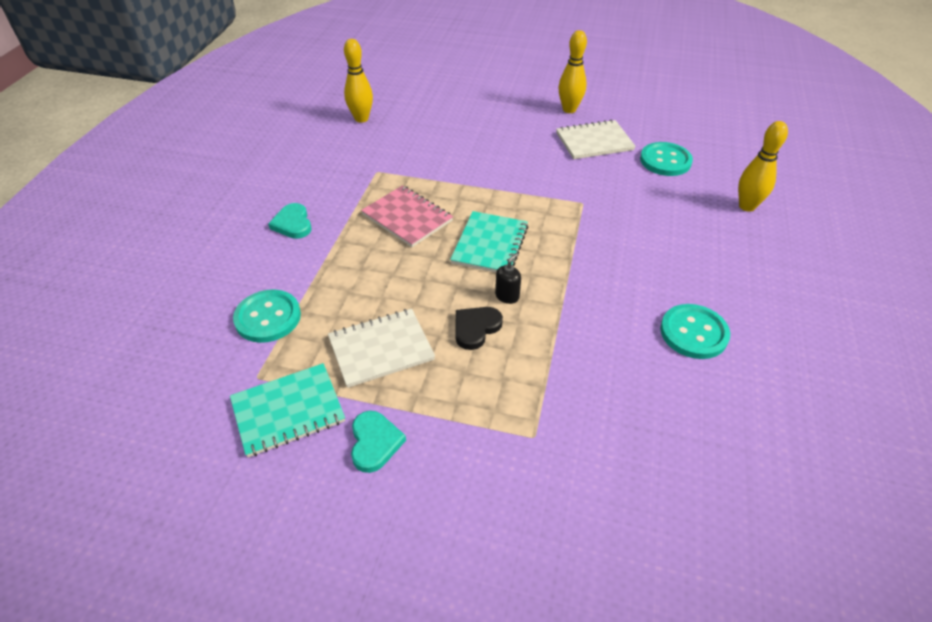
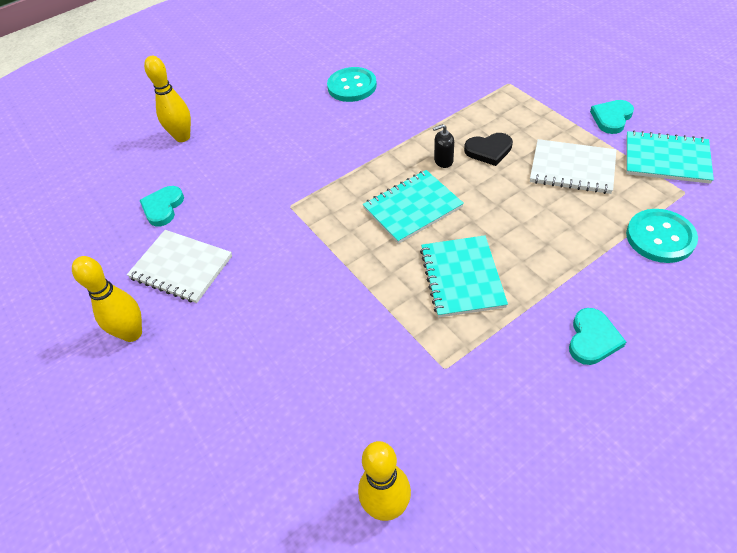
camera: 135 degrees left, 5 degrees up
(407, 218) = (462, 277): pink notebook -> turquoise notebook
(665, 161) = (163, 207): turquoise button -> turquoise heart

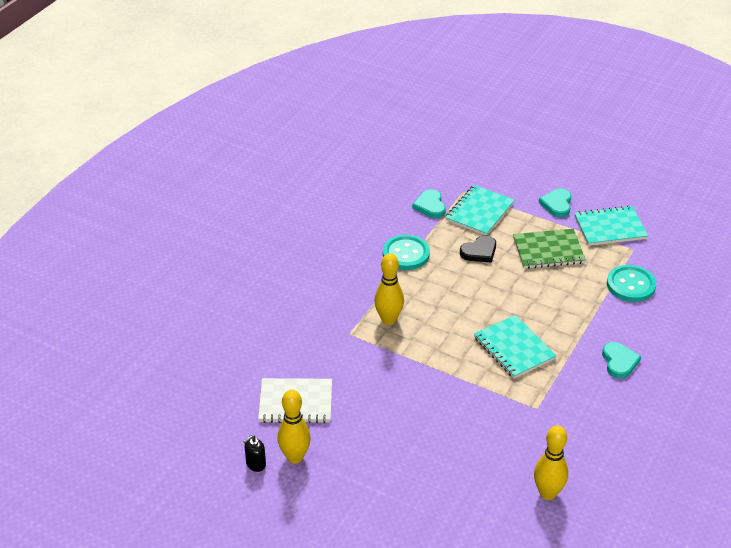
camera: 30 degrees left, 10 degrees down
(163, 207) = (241, 363): turquoise heart -> turquoise heart (430, 206)
(182, 137) = (208, 302): yellow bowling pin -> yellow bowling pin (388, 320)
(352, 86) = (331, 223): turquoise button -> turquoise button (406, 254)
(412, 208) = (448, 310): turquoise notebook -> turquoise notebook (479, 212)
(443, 161) = (449, 268): black soap dispenser -> black soap dispenser (255, 464)
(572, 168) = (548, 250): white notebook -> green notebook

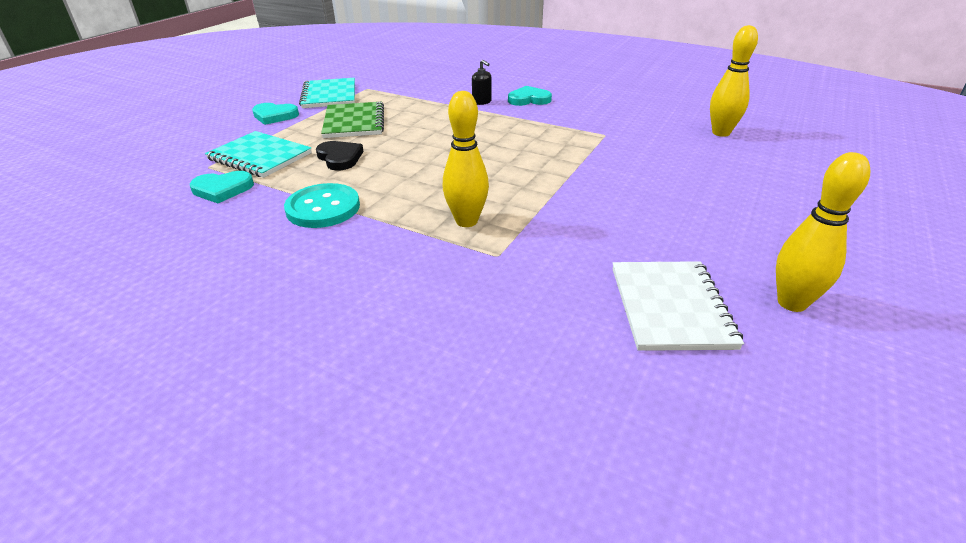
camera: 90 degrees left, 5 degrees down
(255, 464) = (840, 349): black soap dispenser -> black soap dispenser (482, 102)
(514, 348) = (516, 143): turquoise notebook -> none
(631, 285) = (420, 91): turquoise button -> none

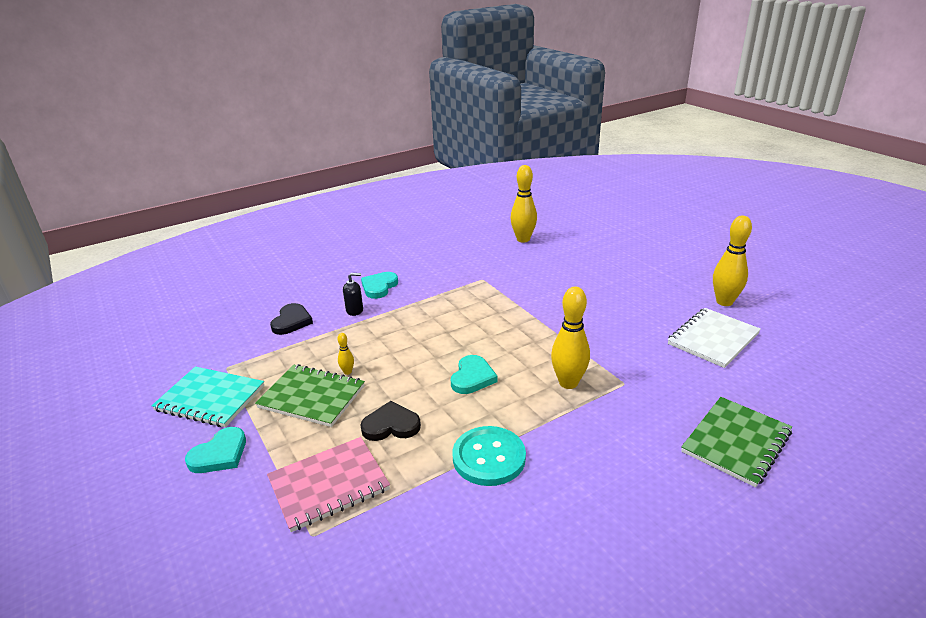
camera: 60 degrees left, 5 degrees down
(222, 189) = (387, 528): turquoise heart -> turquoise heart (472, 377)
(260, 156) = (329, 485): turquoise notebook -> pink notebook
(395, 124) = (347, 372): none -> yellow bowling pin
(441, 88) = (291, 321): none -> black heart
(444, 362) = (736, 442): none -> green notebook
(670, 307) = (713, 339): white notebook -> white notebook turned 75 degrees counterclockwise

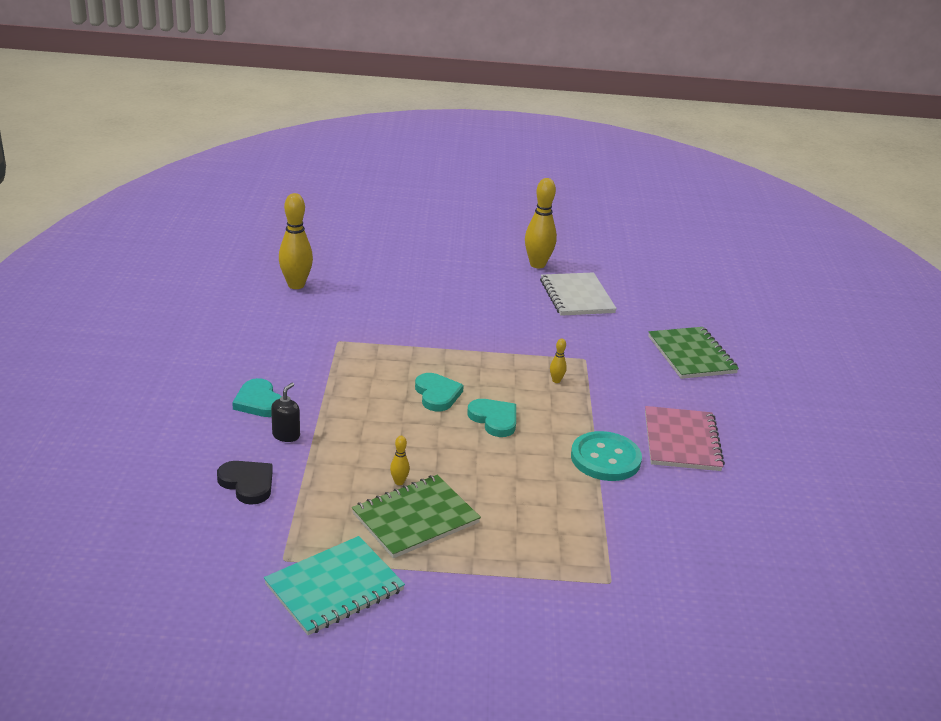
camera: 60 degrees left, 0 degrees up
(219, 454) = (444, 606): turquoise heart -> turquoise heart (437, 394)
(329, 485) = (557, 552): pink notebook -> pink notebook (682, 441)
(391, 425) = (512, 489): black heart -> none
(568, 383) = (556, 380): yellow bowling pin -> yellow bowling pin, size x0.44

